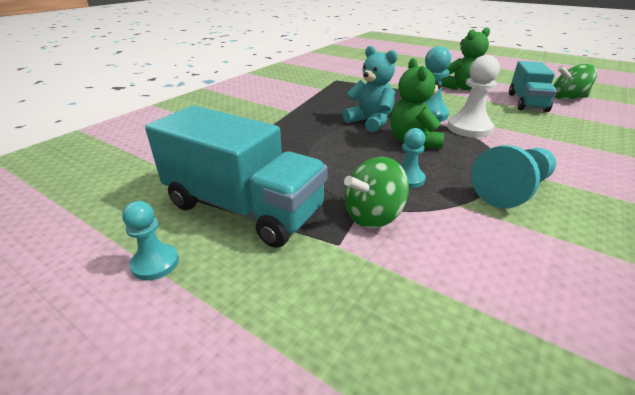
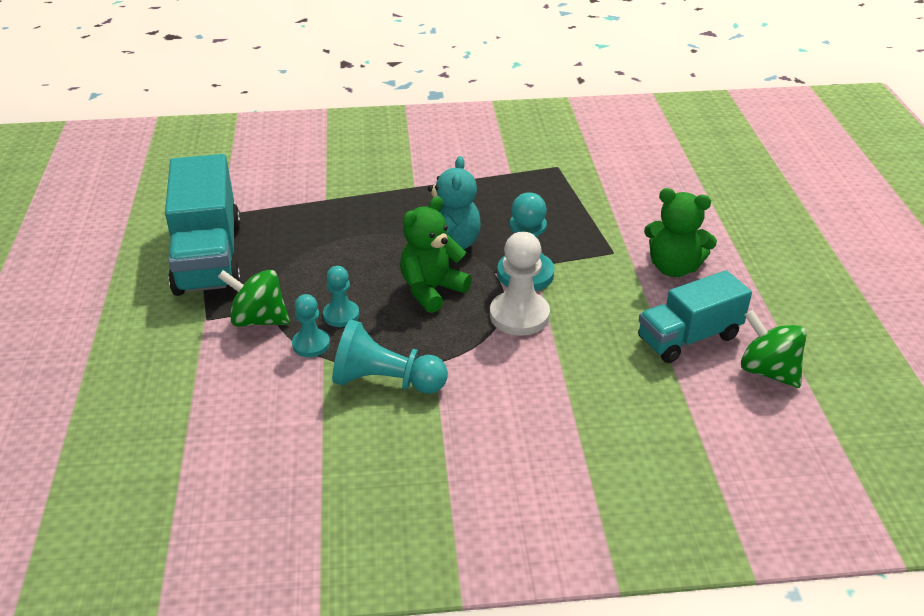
camera: 50 degrees right, 5 degrees up
(155, 263) = (119, 259): turquoise pawn -> turquoise pawn (311, 344)

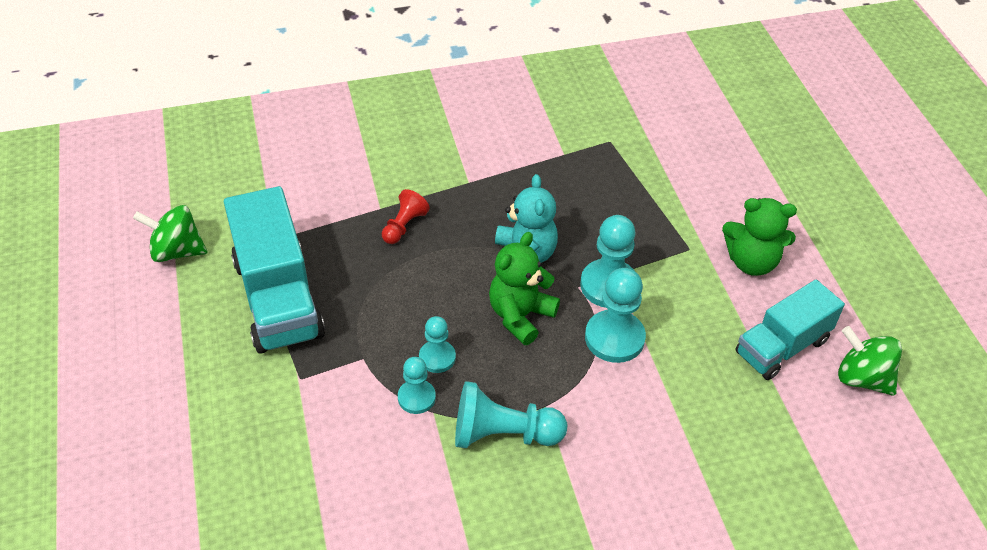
camera: 10 degrees left, 10 degrees up
(259, 320) = (354, 373): green spinning top -> green spinning top (177, 251)
(343, 214) = (404, 226): none -> red pawn
(519, 315) = (614, 338): white pawn -> turquoise pawn

